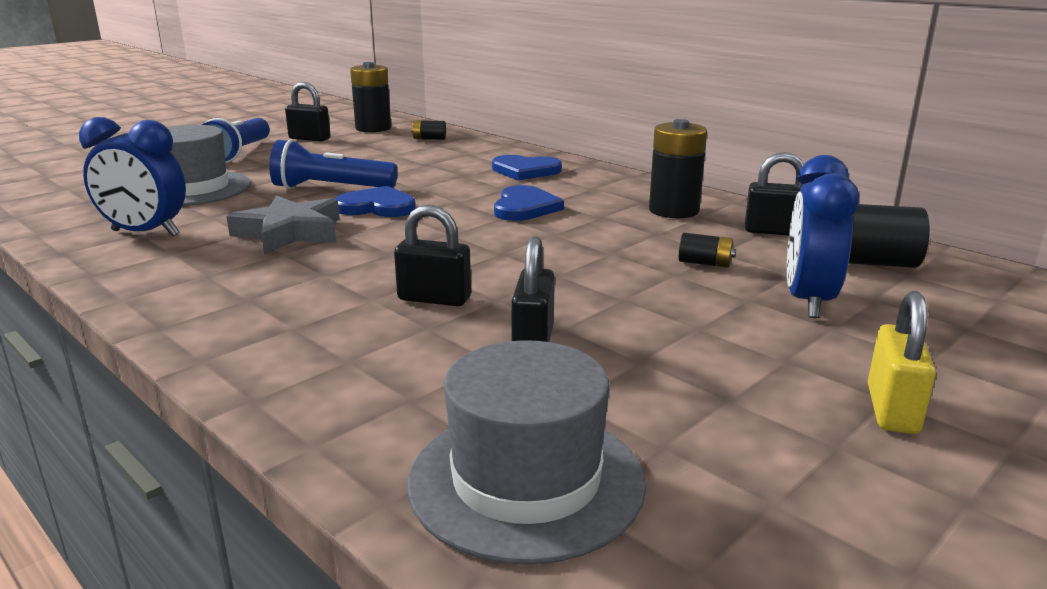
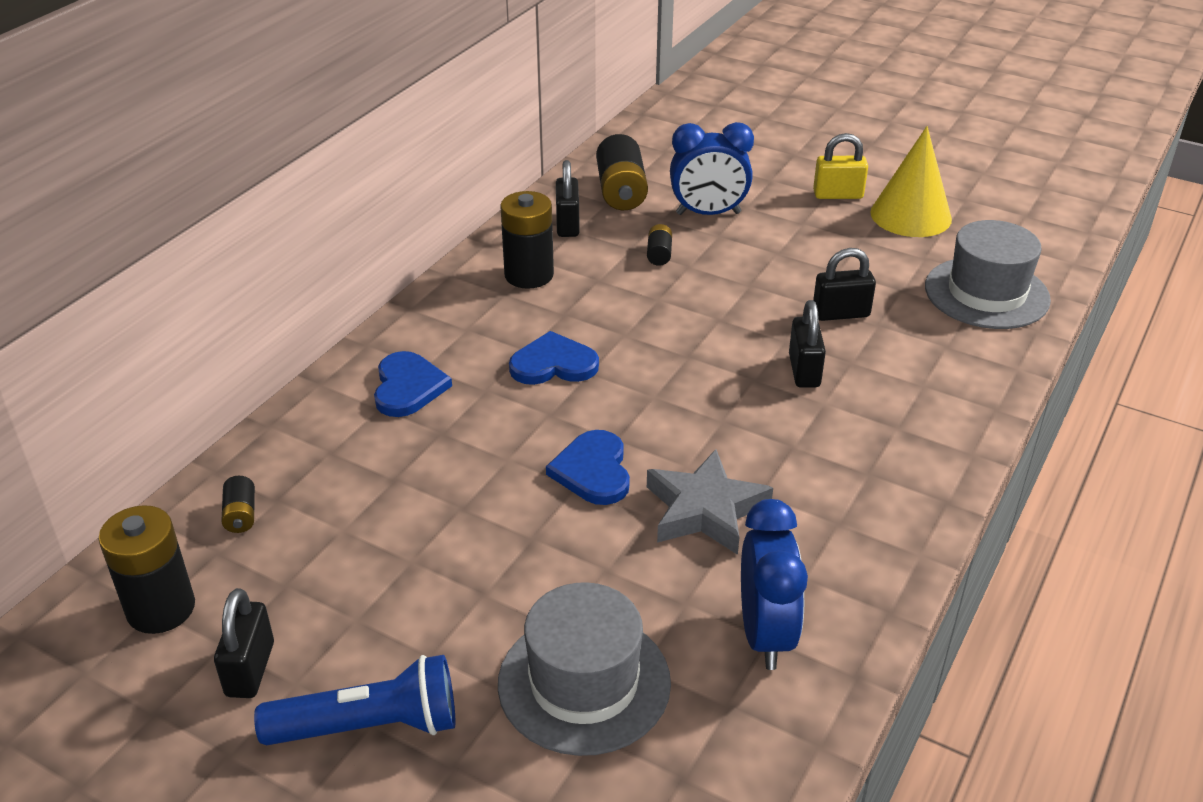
camera: 105 degrees left, 15 degrees up
(331, 188) = (535, 534): blue flashlight -> none
(822, 471) = (910, 215): none -> yellow cone

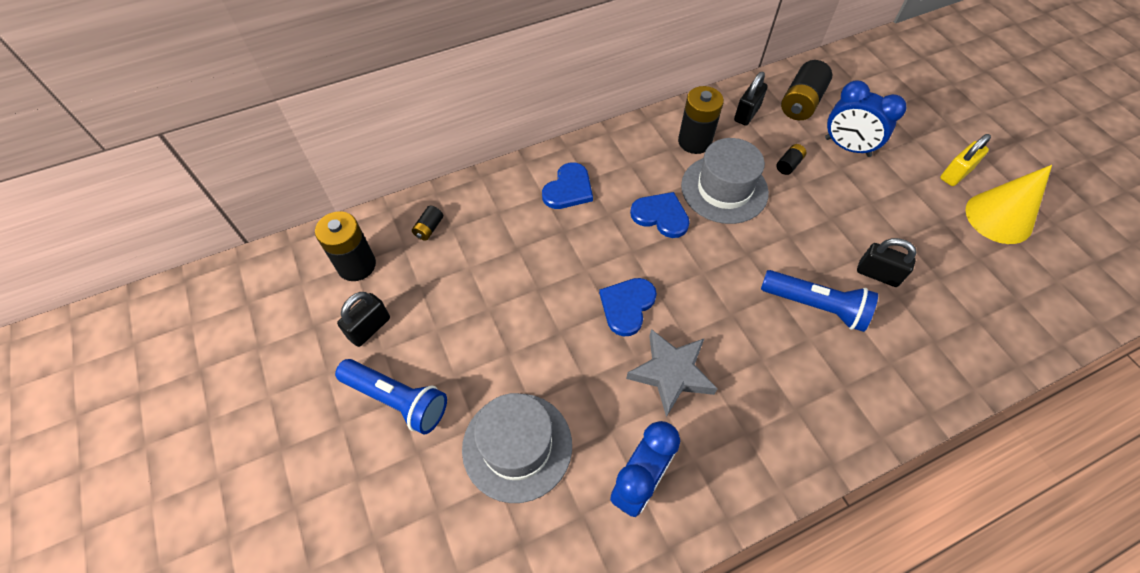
camera: 35 degrees right, 20 degrees up
(804, 371) = (815, 306): black padlock -> blue flashlight
(838, 195) = (955, 174): yellow padlock -> yellow padlock turned 75 degrees counterclockwise
(986, 293) = (1004, 314): grey hat -> grey hat (724, 189)

